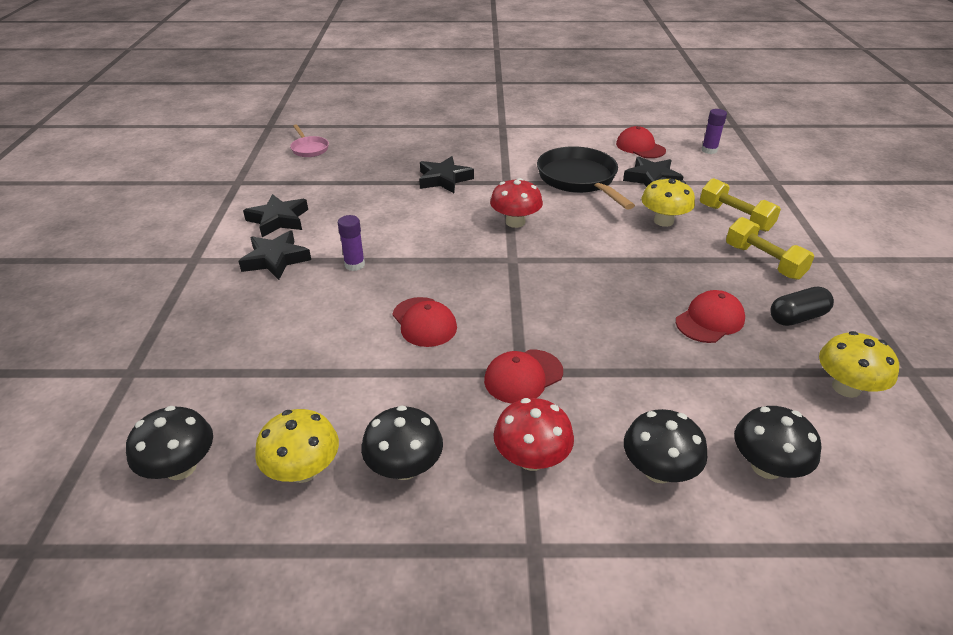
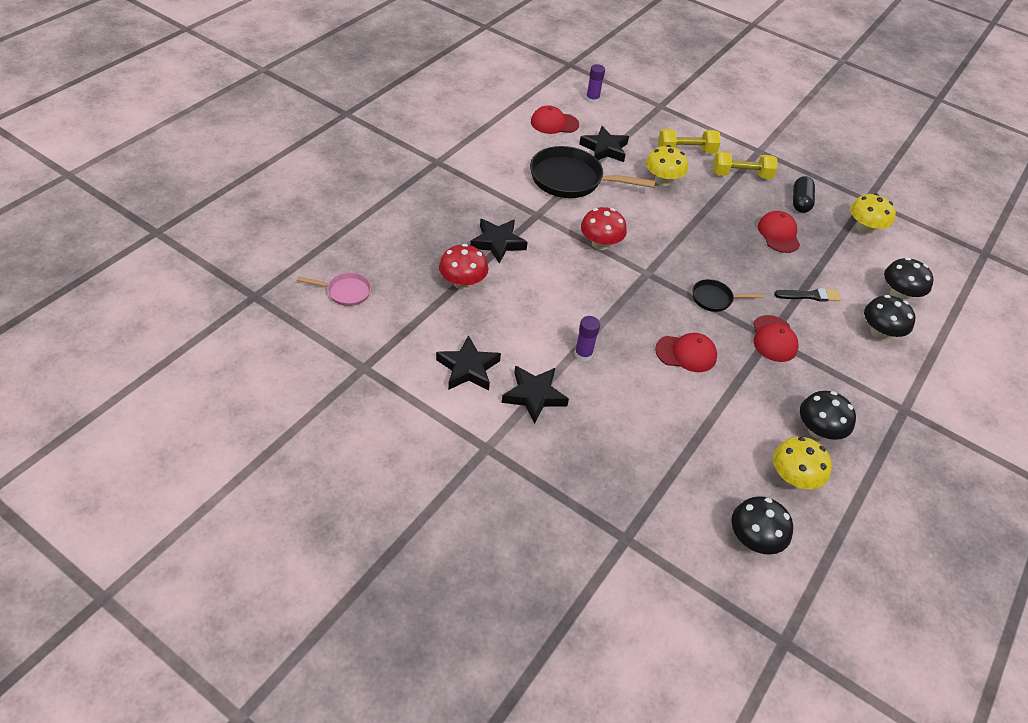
camera: 60 degrees left, 10 degrees up
(531, 458) = (843, 374): red mushroom -> red mushroom (462, 283)
(532, 312) = (714, 299): none -> black pan
(638, 381) = (810, 296): none -> black brush

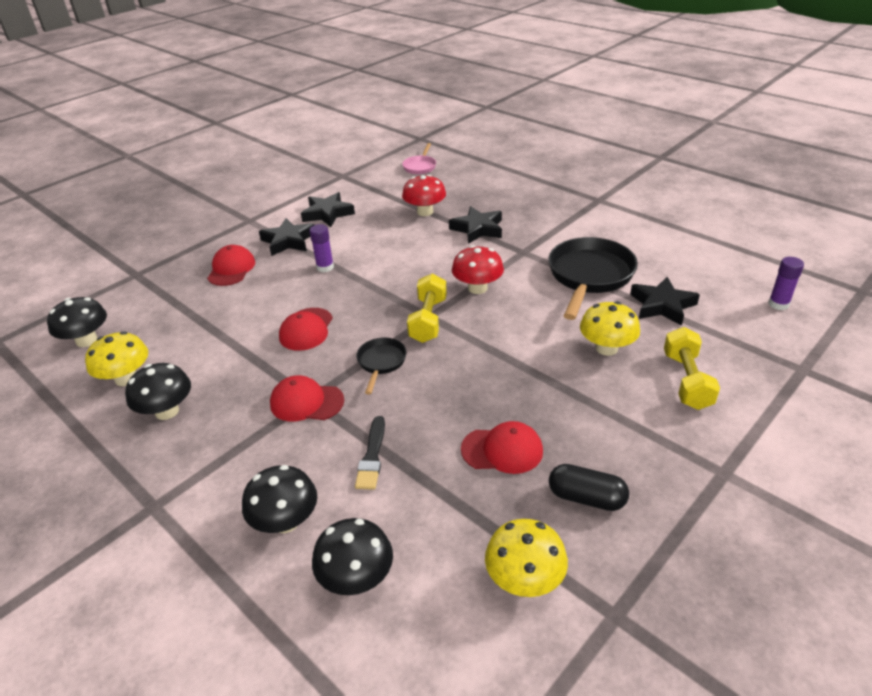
camera: 105 degrees right, 10 degrees down
(554, 123) = (703, 270): red cap -> red cap (231, 269)
(741, 175) = (643, 434): yellow dumbbell -> yellow dumbbell (428, 320)

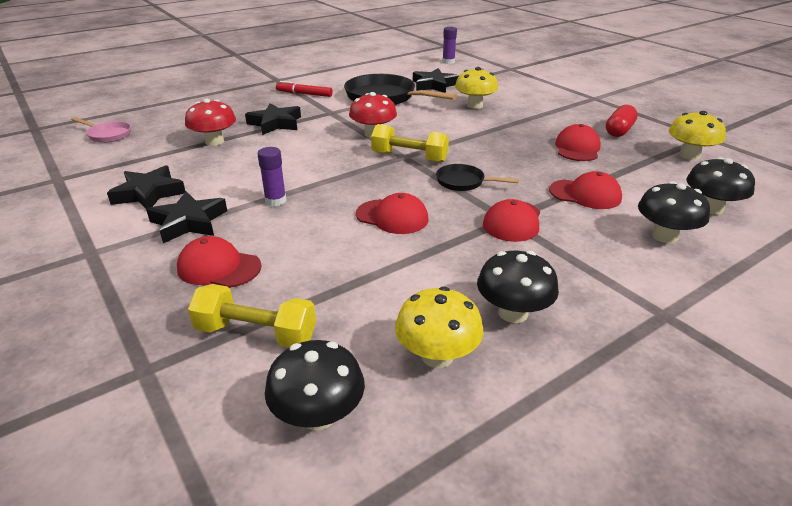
camera: 80 degrees left, 5 degrees down
(372, 456) = (585, 194): black brush -> red cap
(566, 225) = (304, 94): none -> red marker
(586, 498) = (619, 131): black capsule -> red capsule
(686, 380) = (514, 92): yellow dumbbell -> yellow dumbbell (256, 333)

